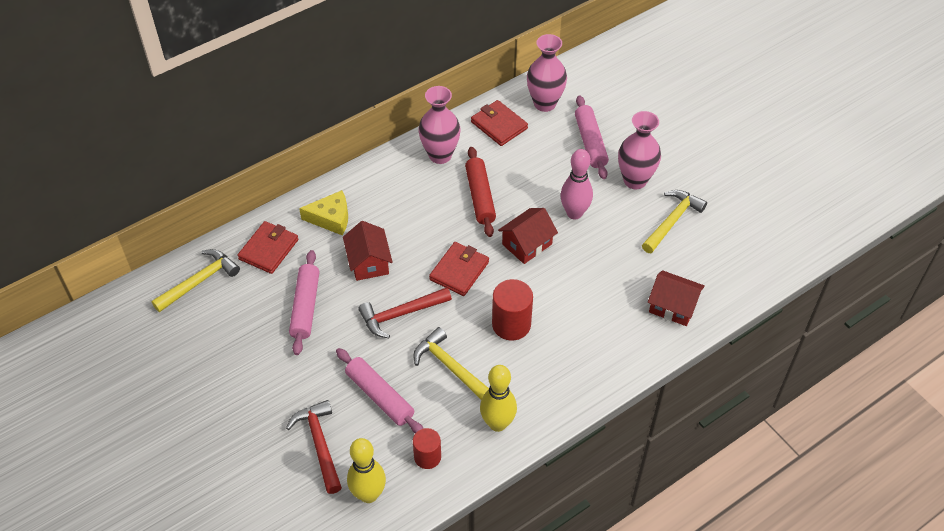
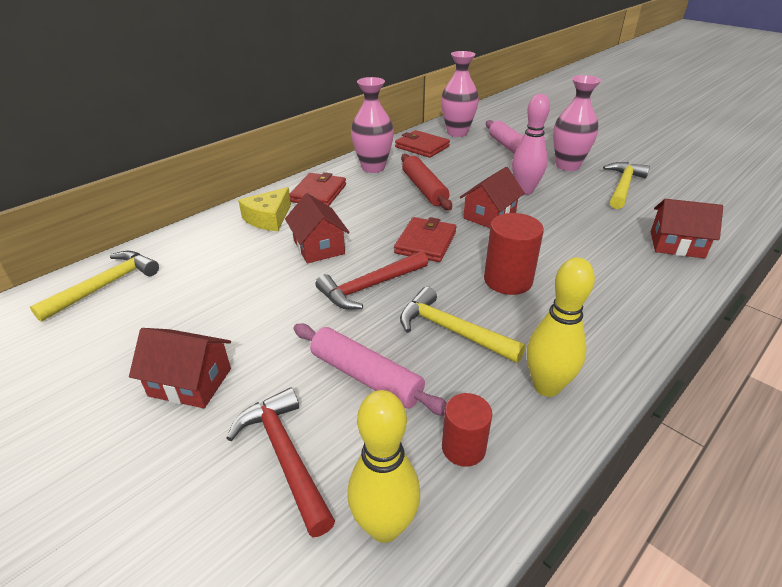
camera: 10 degrees left, 15 degrees down
(264, 381) = (190, 382): none -> red house
(268, 249) = (196, 249): red wallet -> red wallet (318, 193)
(305, 307) = (246, 294): pink rolling pin -> none
(331, 218) = (268, 218): yellow cheese -> yellow cheese turned 135 degrees clockwise

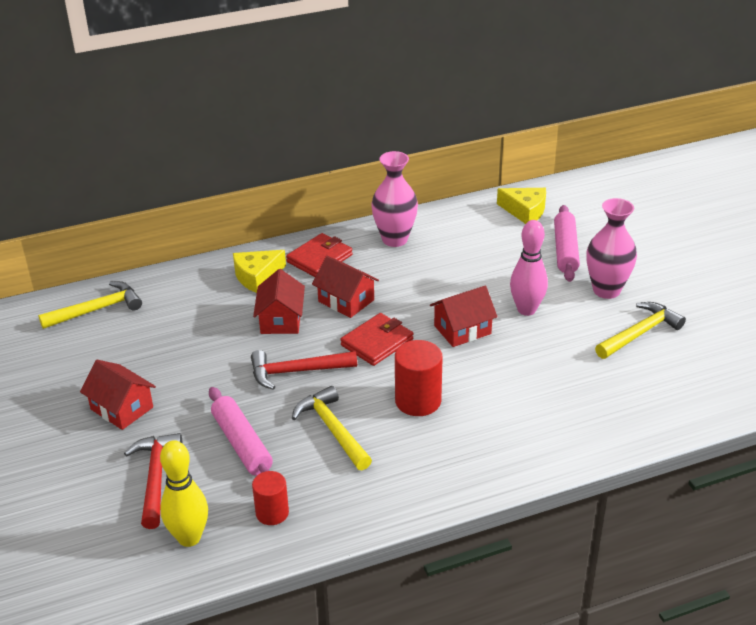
camera: 25 degrees right, 0 degrees up
(422, 147) = (468, 223): red wallet -> none
(424, 189) = (425, 280): red rolling pin -> none
(457, 133) = (525, 211): pink vase -> yellow cheese
(546, 386) = (367, 494): yellow bowling pin -> none
(676, 244) = (617, 414): red house -> red house (346, 301)

